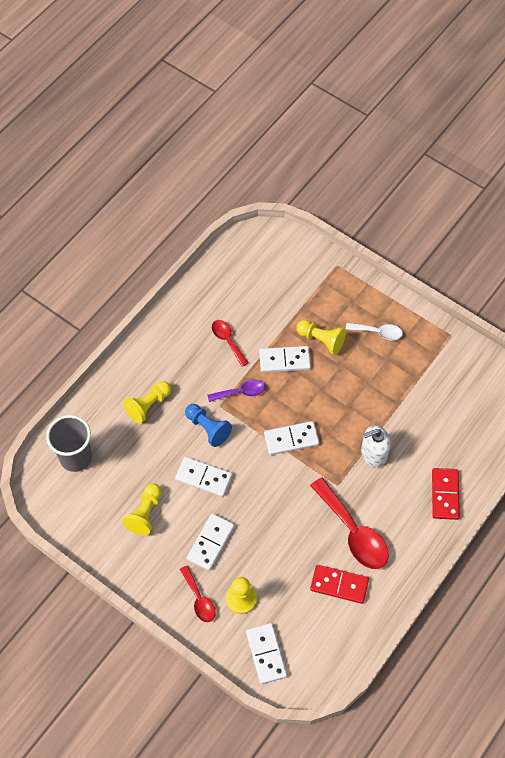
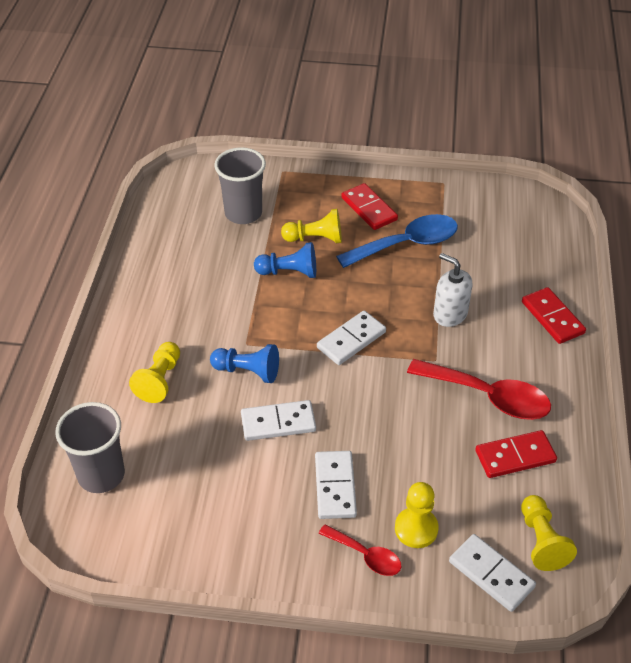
camera: 30 degrees left, 15 degrees down
(145, 513) = (232, 494): yellow pawn -> yellow pawn (541, 541)
(227, 341) = (212, 280): red spoon -> none
(241, 392) = (261, 321): purple spoon -> none
(284, 291) = (243, 213): none -> grey cup
(284, 360) = (289, 272): white domino -> blue pawn
(373, 453) = (450, 314): white soap dispenser -> white soap dispenser turned 90 degrees clockwise
(378, 332) = (369, 209): white spoon -> red domino
(384, 378) = (406, 244): none -> blue spoon

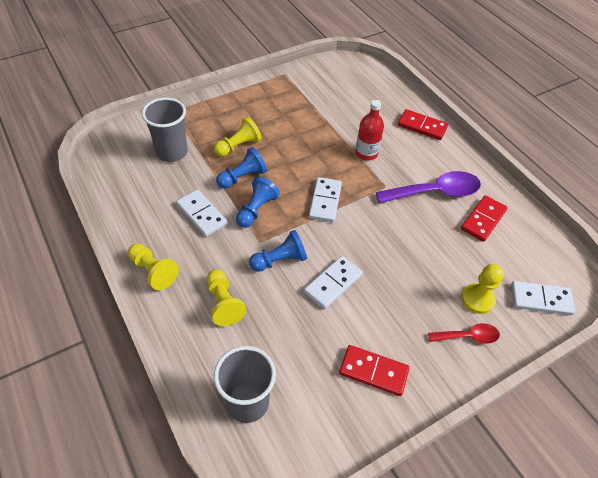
camera: 40 degrees left, 5 degrees up
(272, 311) = (256, 210): none -> blue pawn
(335, 486) = (408, 303): white domino -> white domino (201, 214)
(369, 209) = (255, 110): red domino -> red domino (373, 371)
(406, 244) = (299, 122): blue spoon -> none
(450, 314) = (366, 153): white soap dispenser -> red bottle
(488, 396) = (435, 192): red spoon -> purple spoon
(541, 541) = (544, 262): yellow pawn -> yellow pawn (153, 271)

